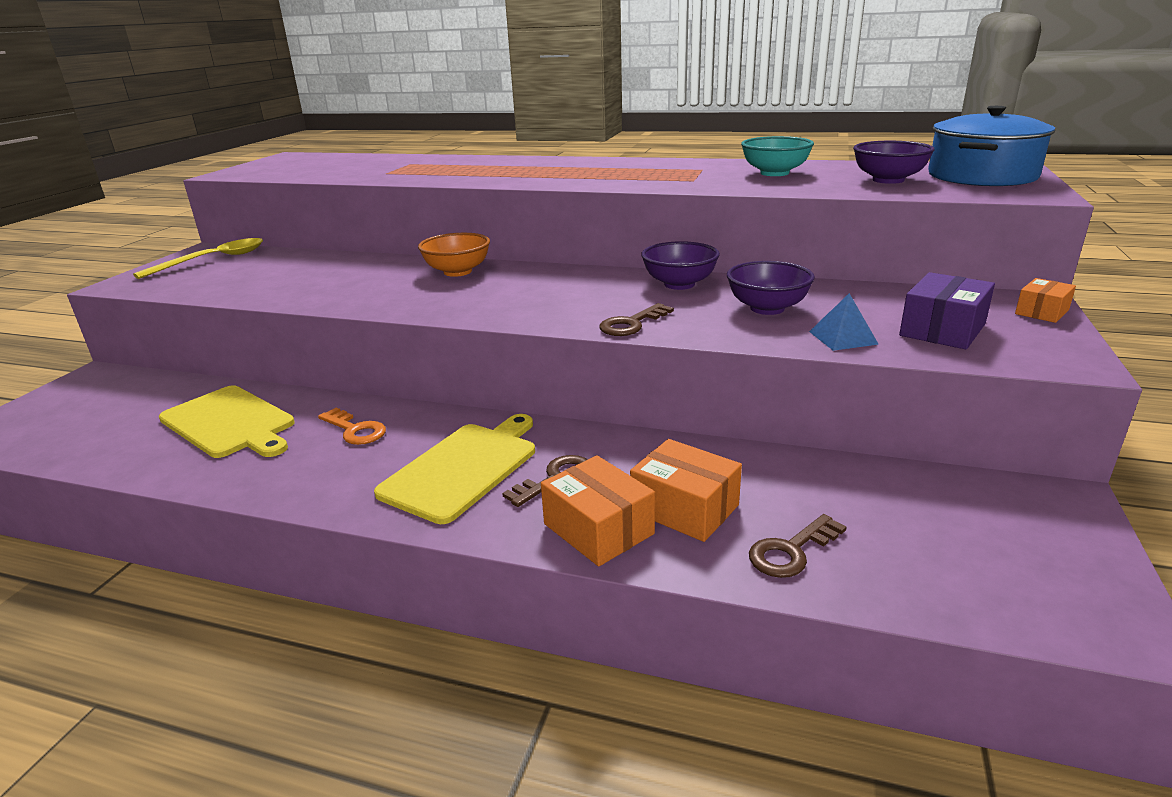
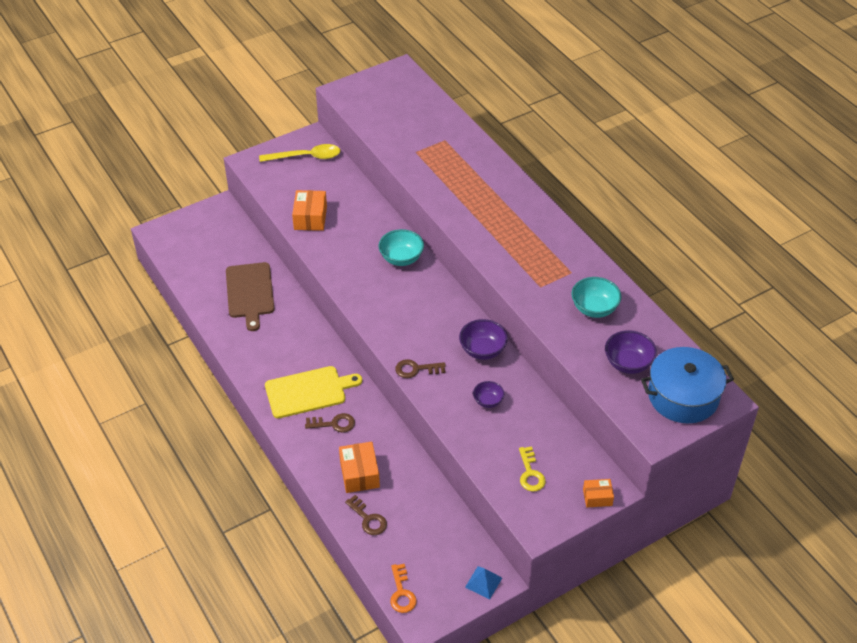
camera: 40 degrees right, 20 degrees up
(229, 423) = (250, 293): yellow cutting board -> brown cutting board
(355, 430) = (291, 335): orange key -> orange key (401, 593)
(457, 272) = (401, 258): orange bowl -> turquoise bowl
(598, 529) = (320, 460): orange box -> orange box (310, 218)
(767, 308) = (488, 401): purple bowl -> purple bowl, size x0.63
(791, 551) = (368, 519): brown key -> brown key turned 135 degrees counterclockwise
(843, 337) = (482, 446): blue pyramid -> blue pyramid (483, 582)
(942, 330) = (530, 473): purple box -> yellow key

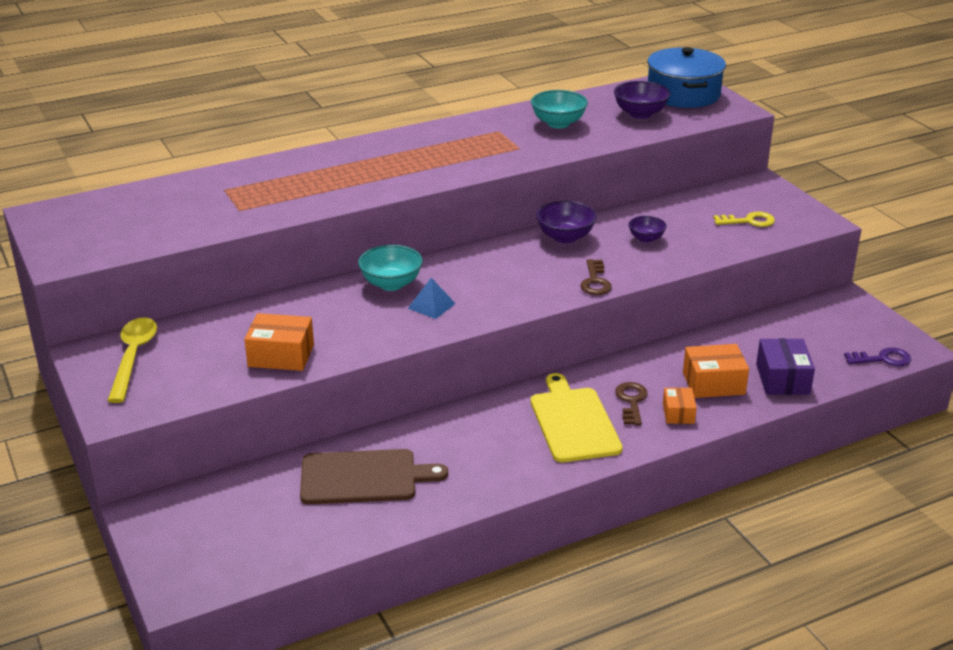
camera: 85 degrees left, 15 degrees down
(368, 519) = (782, 379): brown key -> purple box
(401, 593) = (882, 359): orange key -> purple key
(483, 582) = (853, 306): blue pyramid -> blue pyramid (431, 306)
(597, 497) = (774, 189): orange box -> orange box (678, 413)

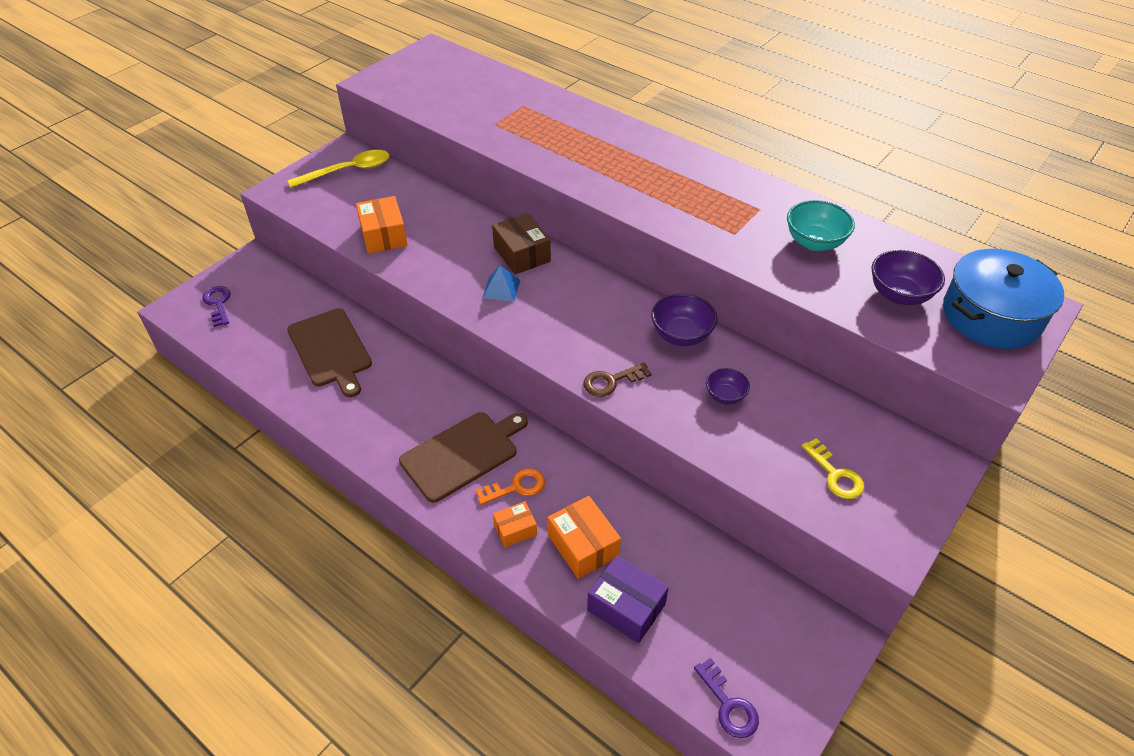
camera: 65 degrees right, 15 degrees up
(203, 553) = (218, 304): none -> purple key
(391, 284) = (522, 254): turquoise bowl -> brown box
(573, 422) = (463, 454): yellow cutting board -> brown cutting board
(631, 401) = (516, 487): brown key -> orange key
(782, 379) = (626, 607): purple box -> purple box turned 60 degrees clockwise

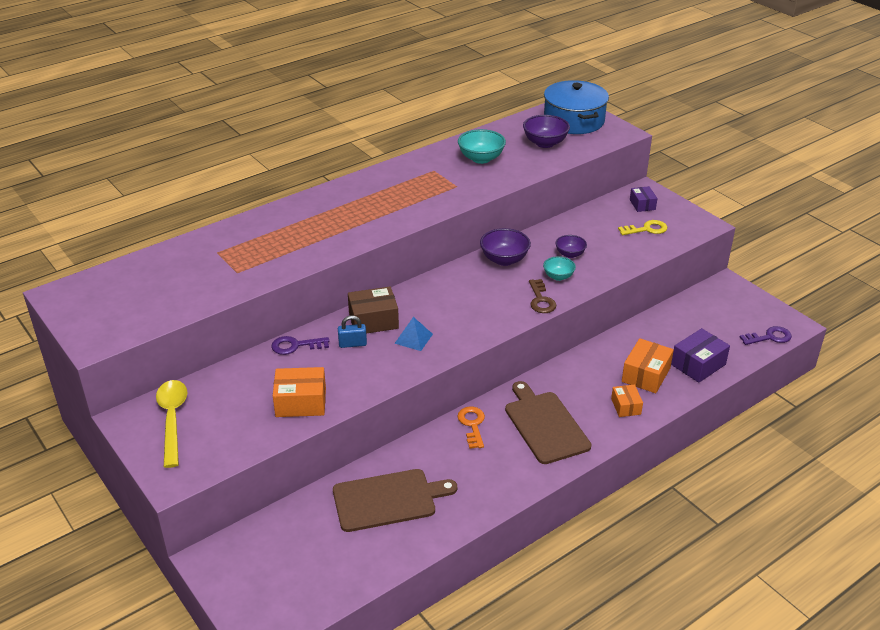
camera: 75 degrees left, 10 degrees down
(218, 304) = (273, 592): purple key -> purple key (296, 346)
(479, 248) = (352, 344): none -> blue padlock
(516, 487) = (586, 400): orange key -> orange key (472, 425)
(583, 545) = (646, 375): orange box -> orange box turned 45 degrees counterclockwise
(668, 391) = (558, 276): none -> turquoise bowl
(901, 463) = (642, 205): none -> purple box

